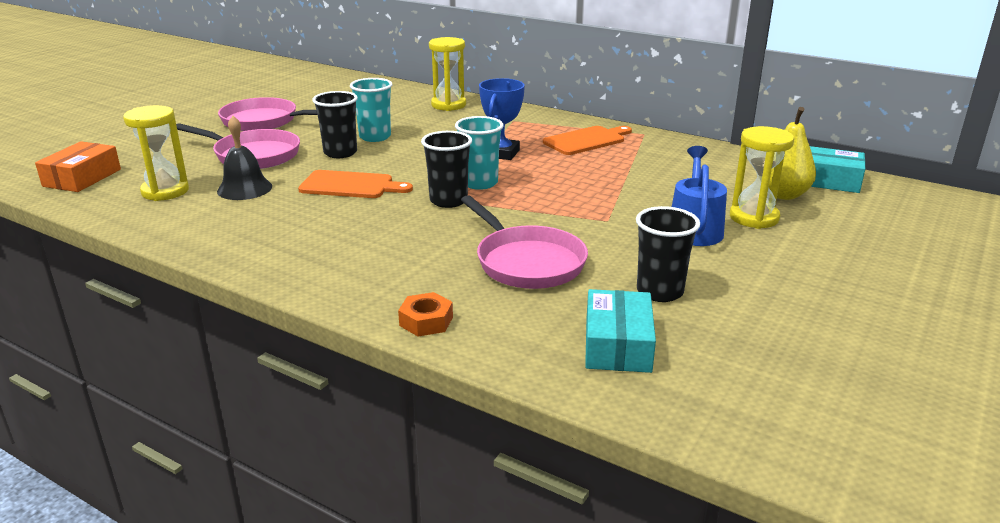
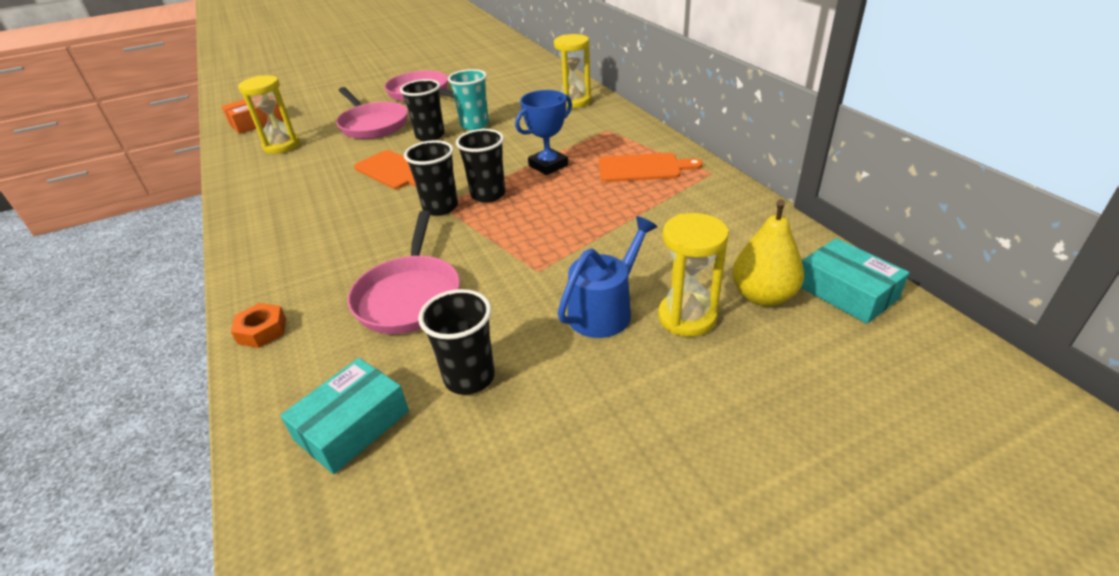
camera: 35 degrees right, 10 degrees up
(244, 188) = (327, 156): black bell -> none
(479, 183) = (488, 195): turquoise cup -> black cup

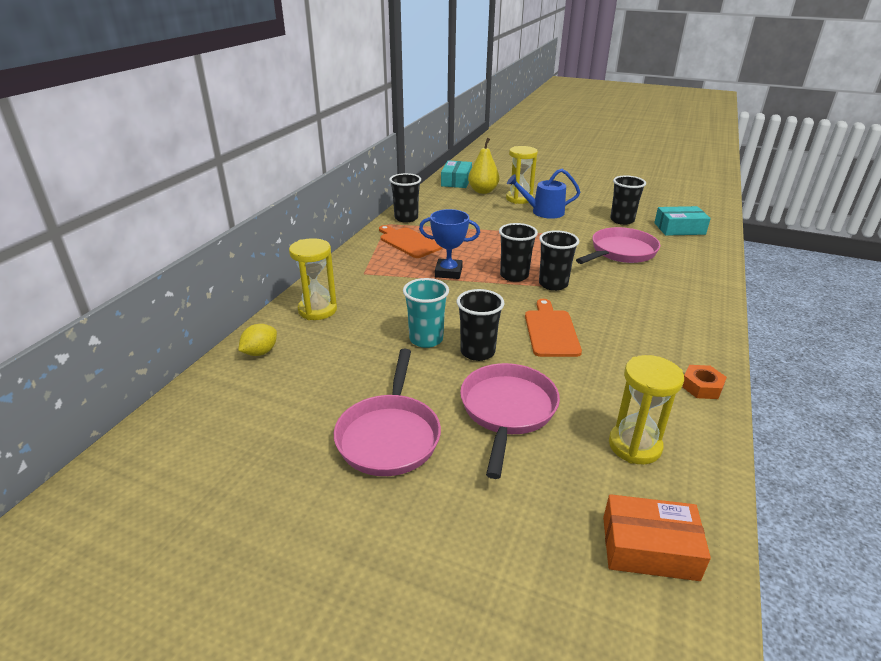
camera: 135 degrees left, 5 degrees down
(262, 331) = (710, 273): orange nut -> orange nut (701, 387)
(551, 79) = (260, 352): none -> yellow lemon
(715, 188) = (406, 218): none -> black cup

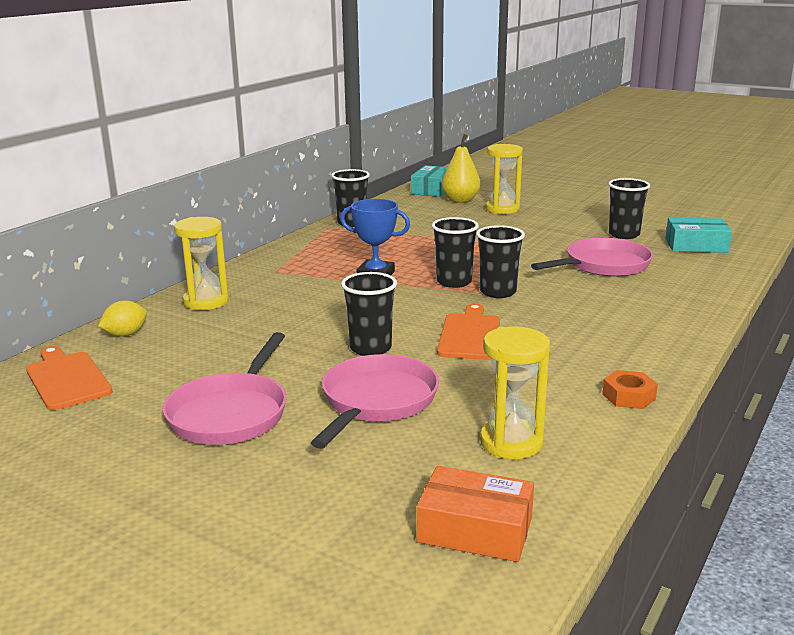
camera: 10 degrees right, 10 degrees down
(408, 242) = (343, 245): orange cutting board -> orange cutting board (67, 379)
(426, 339) = (316, 334): turquoise cup -> none
(543, 212) = (526, 223): blue watering can -> none

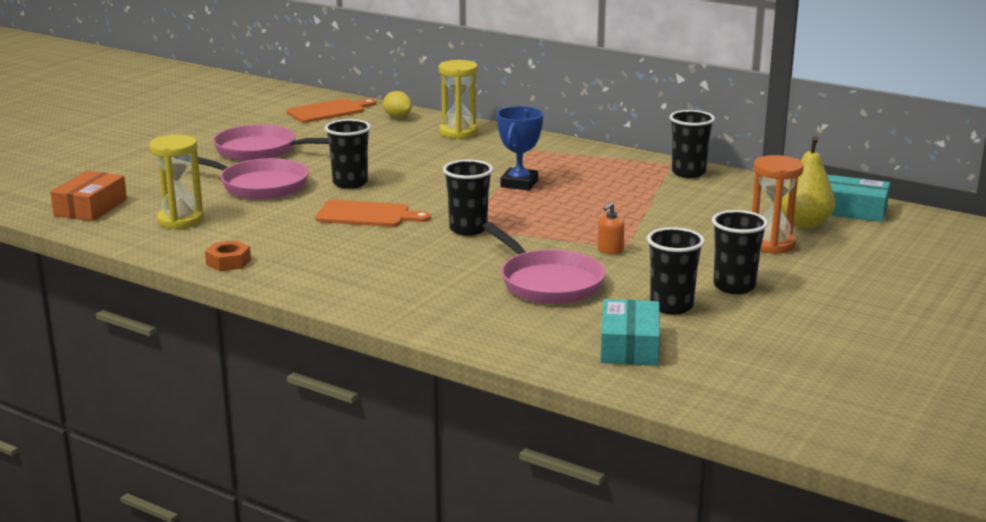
camera: 90 degrees right, 0 degrees up
(454, 282) = (498, 213): black cup -> black cup (734, 286)
(502, 209) = (771, 244): yellow hourglass -> orange hourglass
(529, 248) = (610, 250): none -> orange soap dispenser

